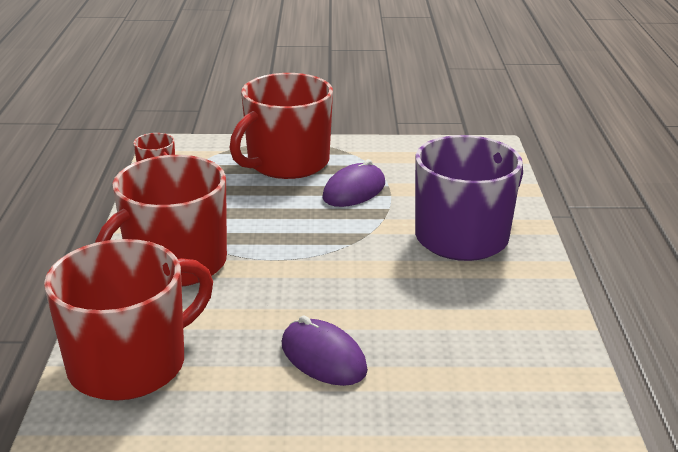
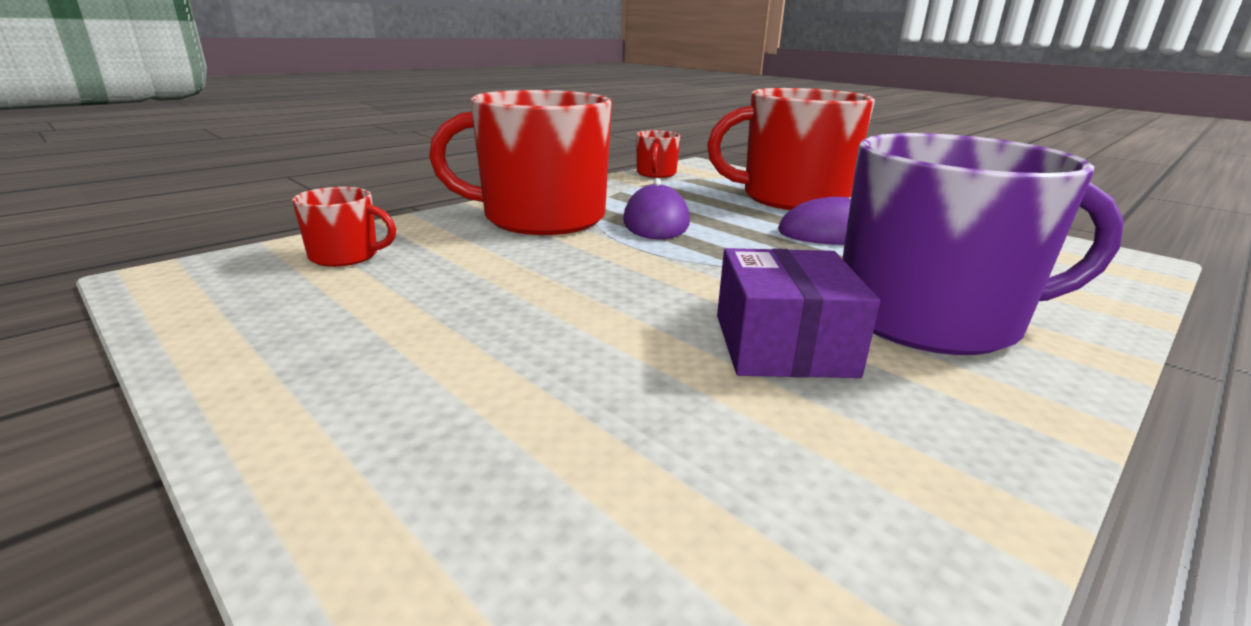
camera: 45 degrees right, 5 degrees down
(130, 363) = (346, 256): red mug -> red mug, size x0.44
(323, 357) = (494, 337): purple mouse -> purple mouse (656, 222)
(434, 287) = (783, 345): none -> purple box

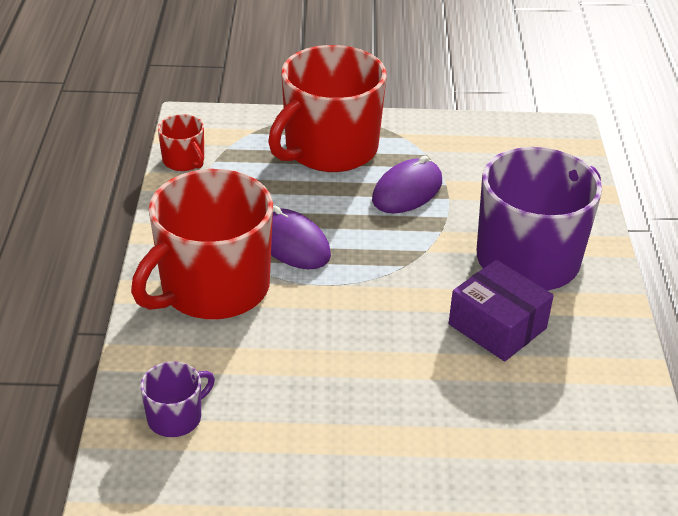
camera: 45 degrees left, 15 degrees up
(346, 256) = (176, 417): red mug -> purple mug

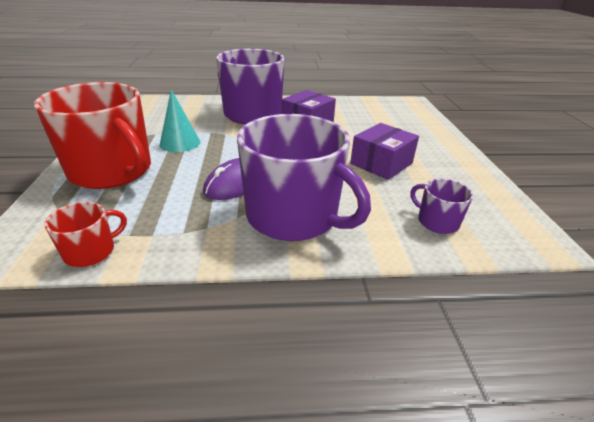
camera: 95 degrees left, 5 degrees down
(213, 288) = (294, 216): red mug -> purple mug
(339, 396) = (381, 163): none -> purple box
(407, 191) = (180, 143): purple mouse -> turquoise cone

